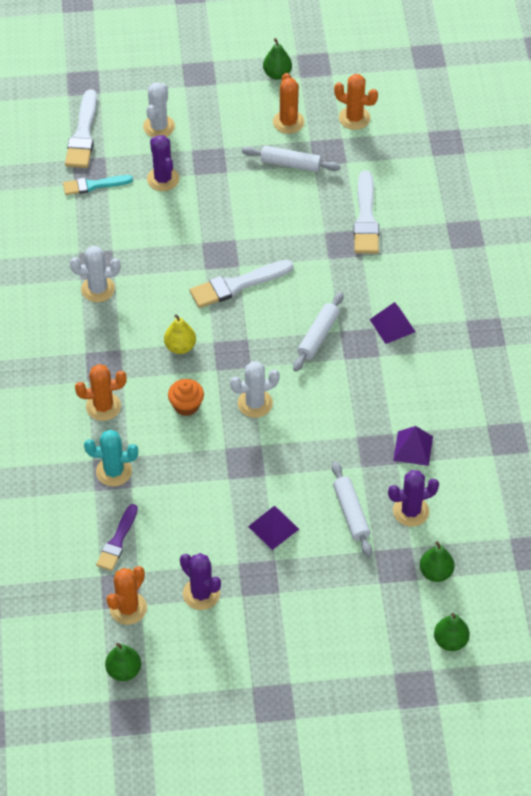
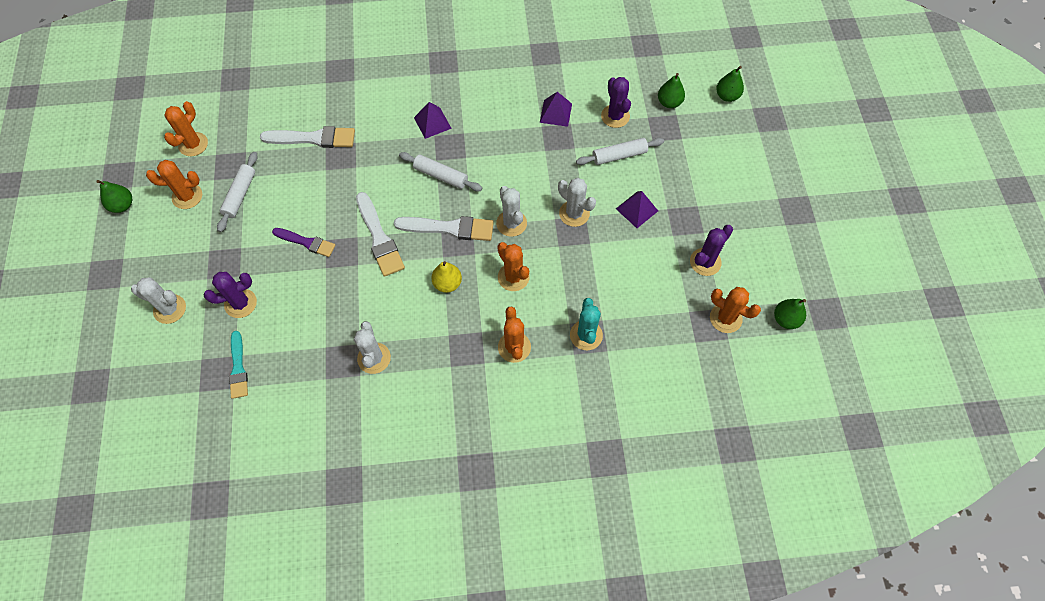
camera: 90 degrees left, 10 degrees up
(83, 134) = (165, 382): white brush -> white brush (449, 228)
(117, 541) = (659, 329): purple brush -> purple brush (306, 242)
(186, 405) = (513, 277): orange cupcake -> orange cactus
(268, 464) = (574, 213): none -> white cactus

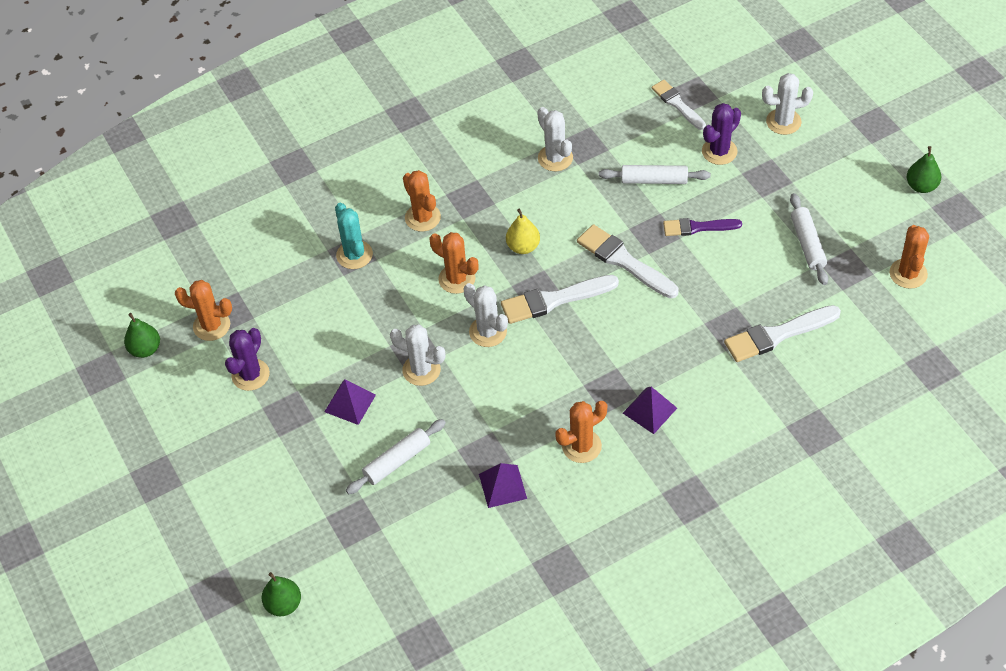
camera: 160 degrees right, 10 degrees down
(187, 196) = (862, 220): orange cactus -> orange cactus (581, 446)
(238, 368) = (677, 104): turquoise brush -> white brush
(441, 176) = (599, 352): white rolling pin -> white rolling pin (654, 180)
(615, 116) = (423, 512): purple cactus -> none
(669, 102) = (359, 562): green pear -> none

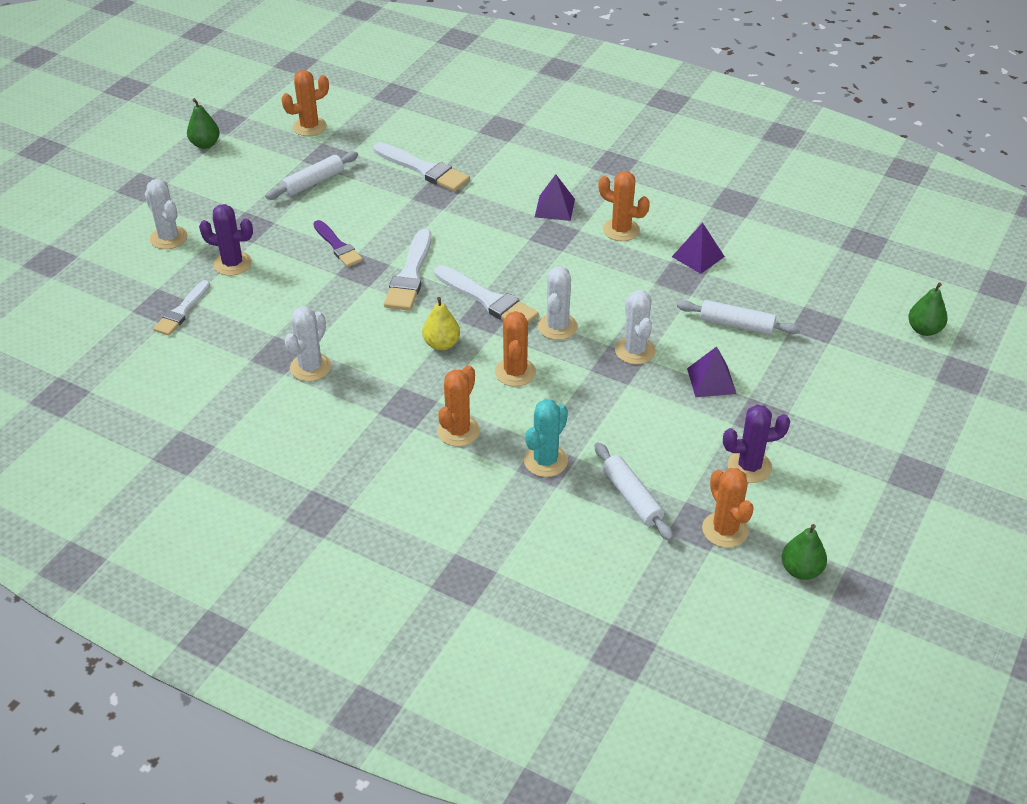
camera: 125 degrees left, 10 degrees down
(654, 180) = (297, 291): white rolling pin -> white rolling pin (632, 497)

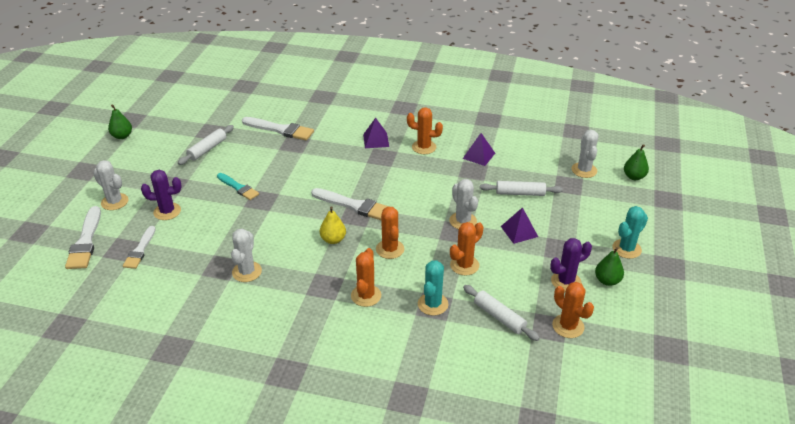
camera: 15 degrees left, 5 degrees down
(309, 127) = (192, 114): orange cactus -> orange cactus (464, 265)
(338, 246) = (238, 187): purple brush -> turquoise brush
(410, 275) = (295, 198): white brush -> white brush (85, 241)
(557, 327) = (406, 214): white cactus -> white cactus (584, 170)
(801, 570) = (627, 342): green pear -> green pear (607, 281)
(862, 436) = (626, 249): none -> turquoise cactus

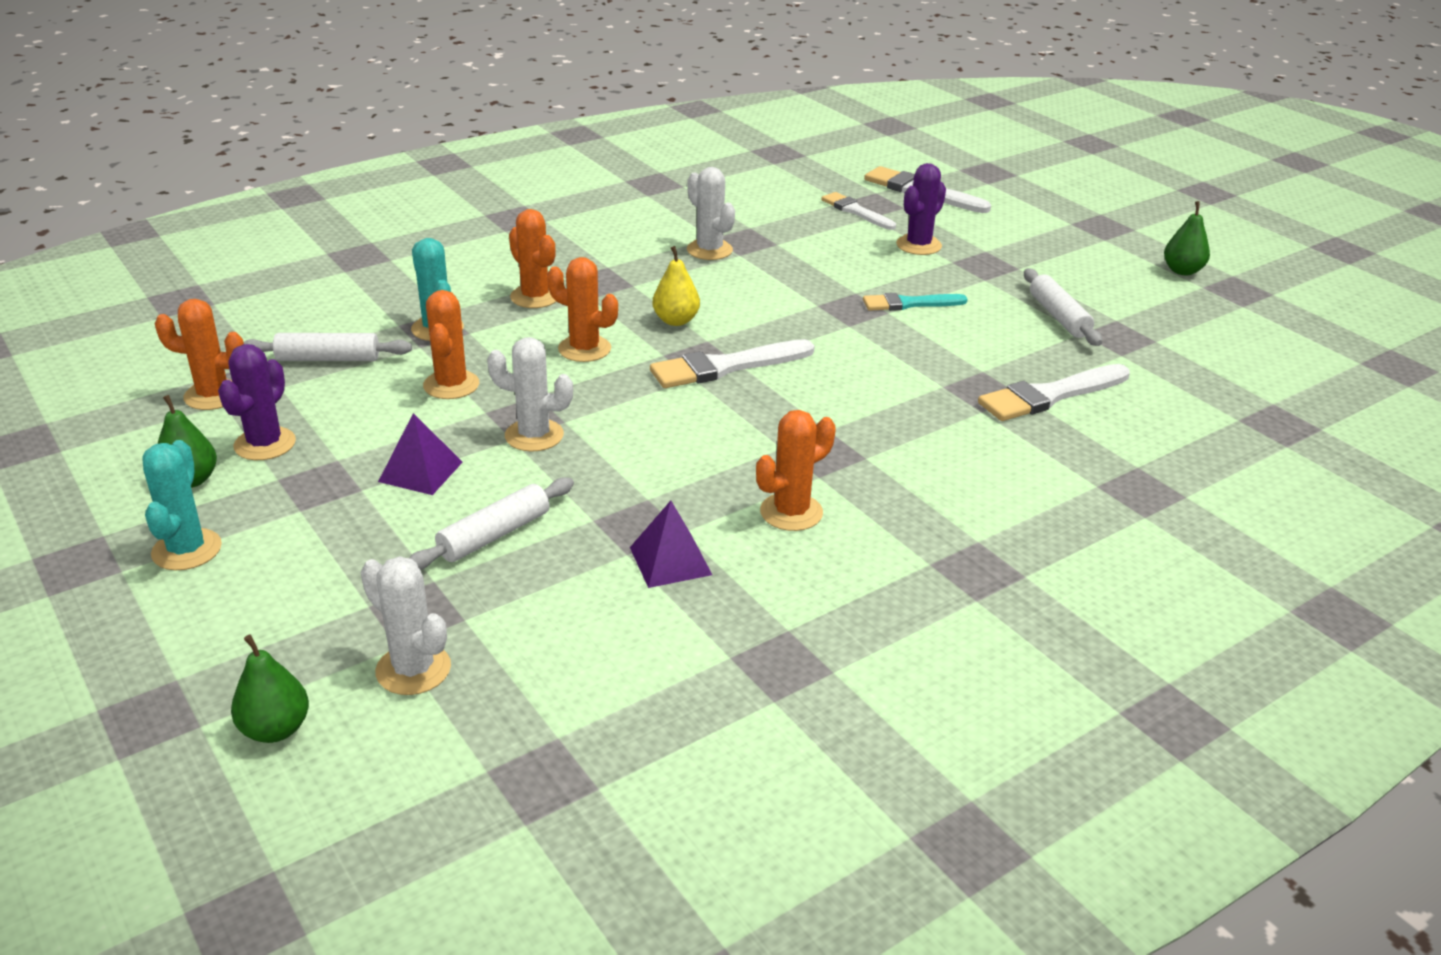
camera: 130 degrees right, 5 degrees down
(114, 202) = (990, 224): white cactus -> none
(376, 140) = (888, 472): purple pyramid -> none

